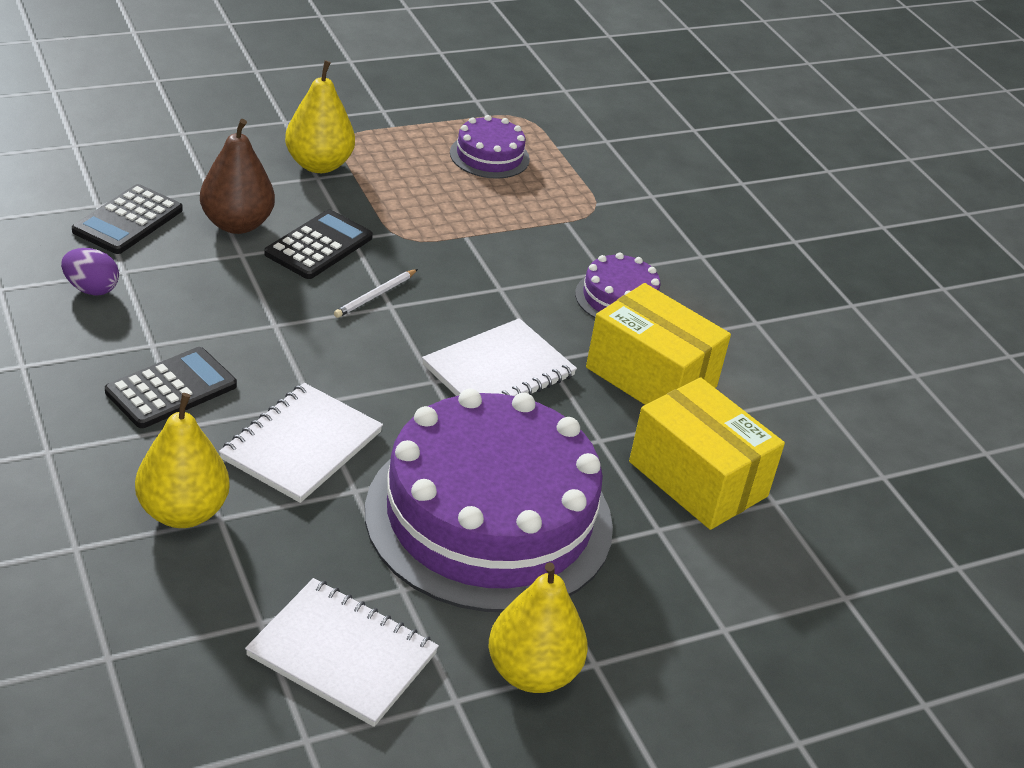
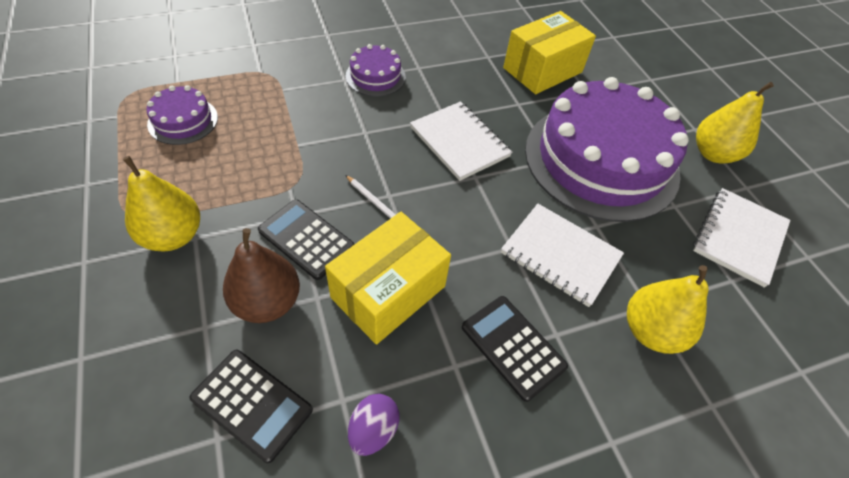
camera: 85 degrees left, 15 degrees up
(651, 377) = (455, 74): yellow box -> yellow box (388, 292)

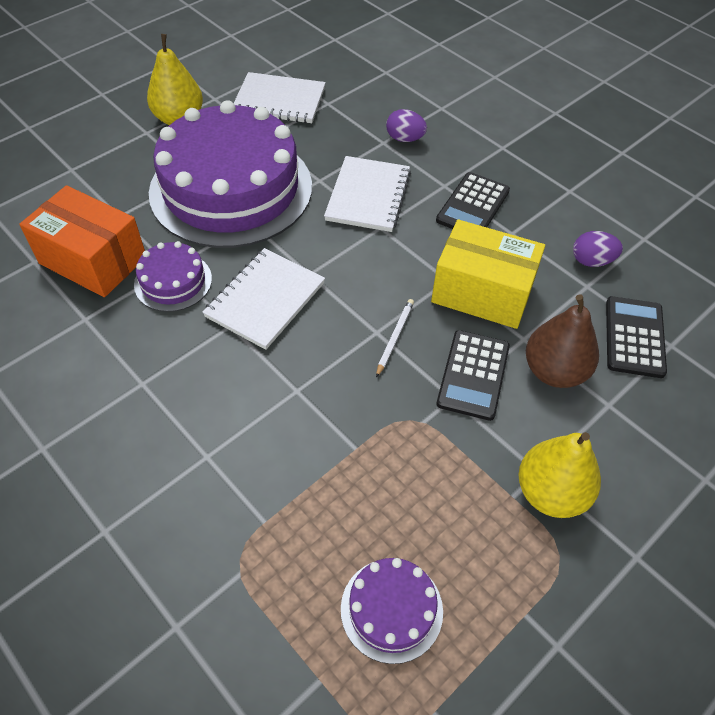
camera: 110 degrees left, 0 degrees up
(375, 76) = (184, 423): purple cake -> purple cake (173, 281)
(542, 70) = (93, 260): yellow box -> orange box
(651, 331) = (405, 139): yellow pear -> purple egg

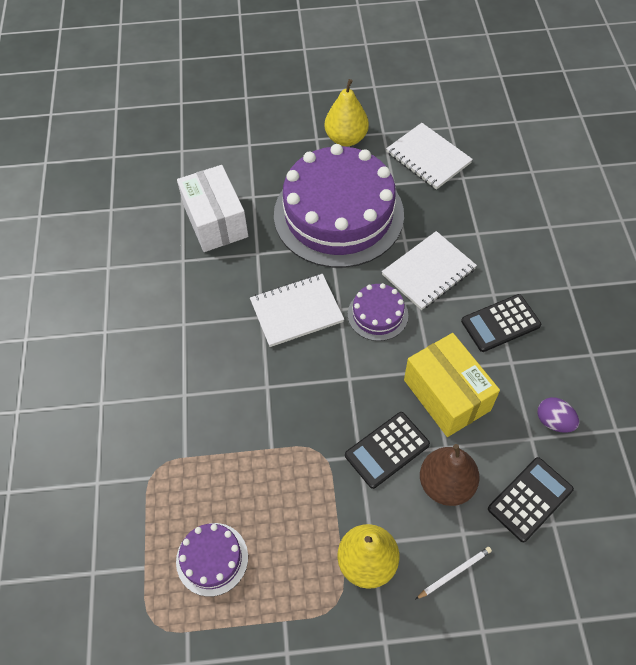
camera: 40 degrees right, 5 degrees up
(93, 260) = (215, 221): orange box -> white box
(173, 281) = (251, 264): purple cake -> purple cake (377, 314)
(394, 337) = (357, 390): white pencil -> white pencil (454, 572)
(405, 139) = (496, 239): purple egg -> none

